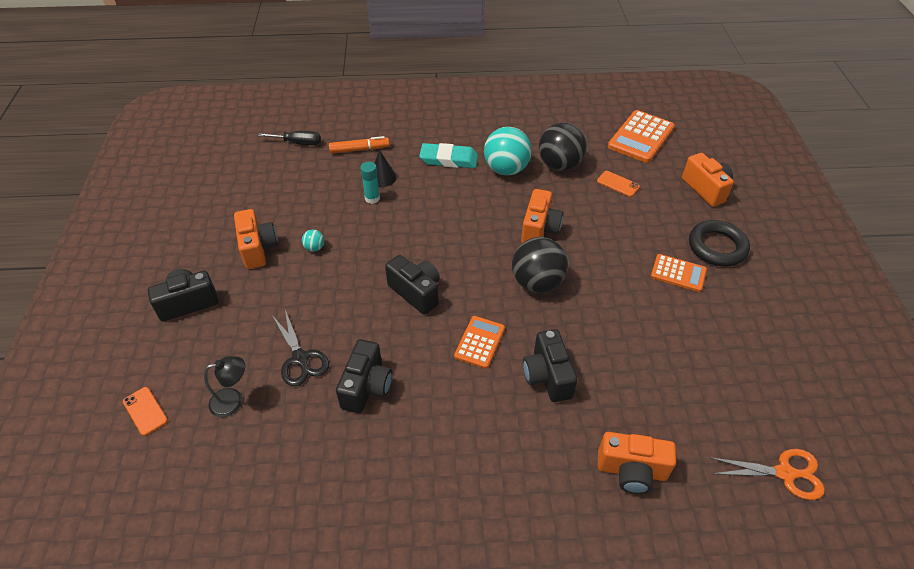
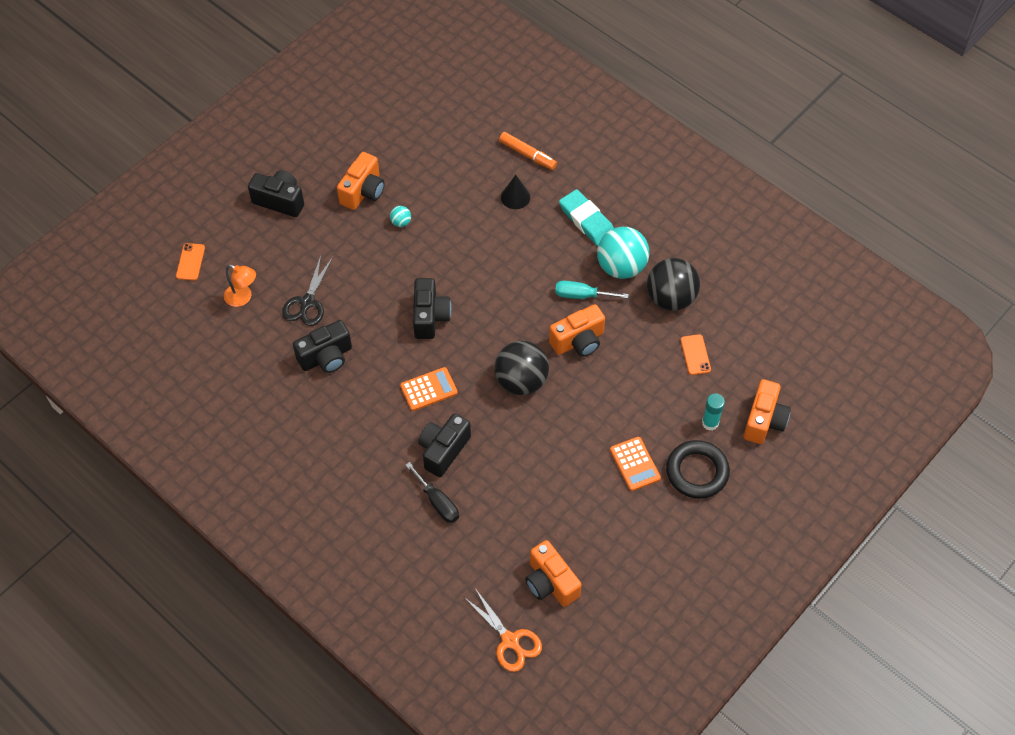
camera: 45 degrees right, 10 degrees up
(233, 400) = (243, 298): black lamp -> orange lamp
(298, 143) = (487, 111): black screwdriver -> black screwdriver (437, 502)
(372, 198) = (486, 211): turquoise glue stick -> turquoise glue stick (710, 423)
(504, 202) = (581, 295): none -> turquoise screwdriver
(631, 471) = (419, 550): orange camera -> orange camera (550, 582)
(641, 137) = (780, 329): orange calculator -> none

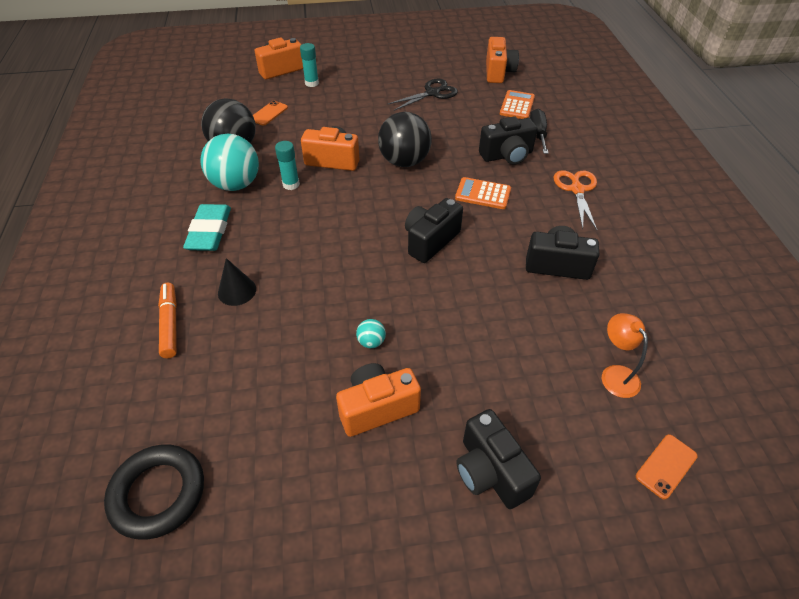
camera: 140 degrees left, 10 degrees down
(307, 302) = (541, 324): black scissors -> black scissors (432, 93)
(510, 640) = (548, 65): orange scissors -> orange scissors (577, 190)
(581, 295) = (291, 184): turquoise screwdriver -> turquoise glue stick
(635, 464) = (383, 89): orange calculator -> orange calculator (517, 105)
(697, 472) = (351, 70): black ring -> black ring (158, 493)

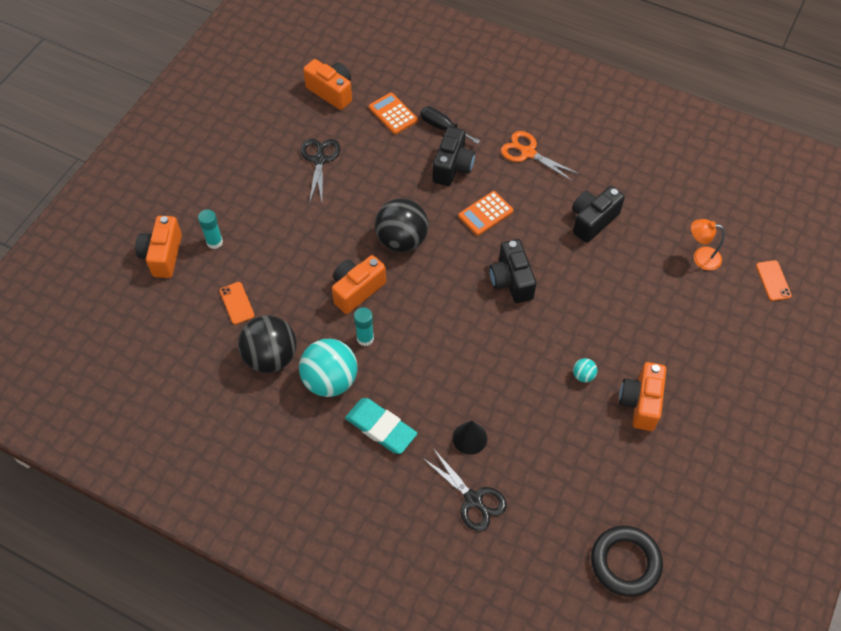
camera: 55 degrees left, 10 degrees up
(170, 324) = (473, 499): orange marker -> black scissors
(490, 472) = (723, 369): black camera -> none

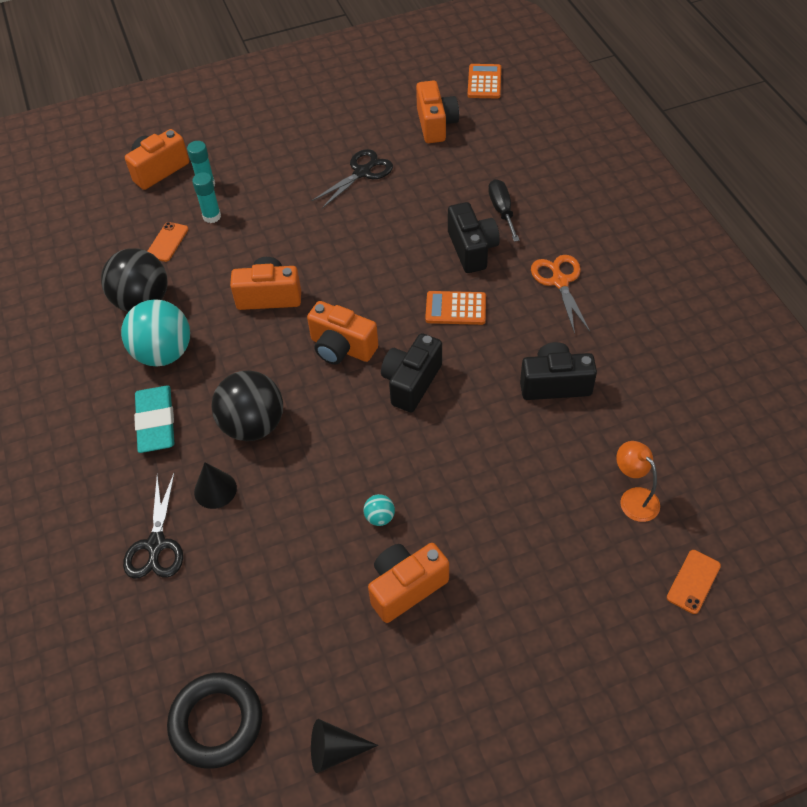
camera: 45 degrees right, 5 degrees down
(365, 338) = (230, 340): turquoise glue stick -> turquoise glue stick (212, 216)
(393, 114) = (469, 173): orange calculator -> orange calculator (484, 82)
(402, 240) = (354, 281): black ball -> black ball (253, 425)
(444, 290) = (341, 348): none -> orange camera
(452, 167) = (472, 249): black camera -> black camera turned 75 degrees counterclockwise
(701, 519) = (335, 750): none -> black cone

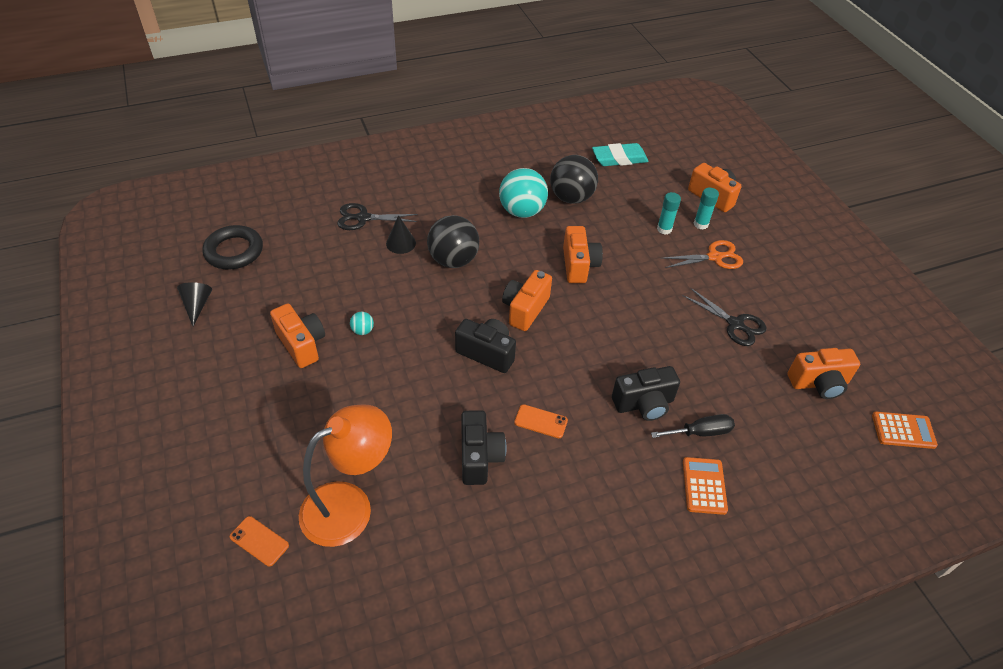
camera: 85 degrees right, 5 degrees down
(156, 422) = (460, 212): turquoise eraser -> turquoise eraser (619, 158)
(167, 242) = (633, 206): orange phone -> orange phone (540, 421)
(455, 309) = (568, 387): orange calculator -> orange calculator (704, 486)
(560, 282) = (606, 474): orange scissors -> orange scissors (714, 257)
(633, 498) = (350, 505): orange lamp -> orange lamp, size x2.01

